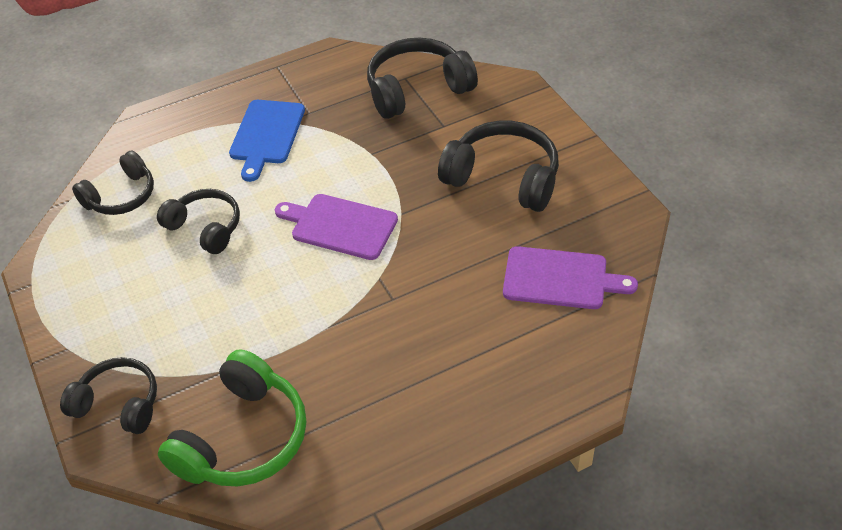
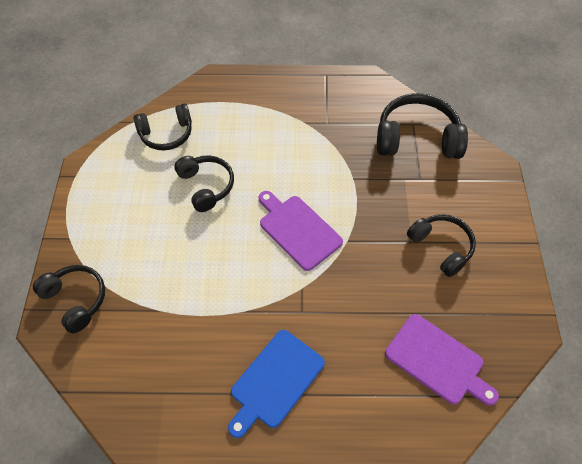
camera: 25 degrees right, 10 degrees up
(243, 438) = (137, 373): green headphones -> none
(266, 135) = (288, 129): blue cutting board -> blue cutting board (275, 381)
(503, 178) = (441, 247): black headphones -> black headphones, size x0.66

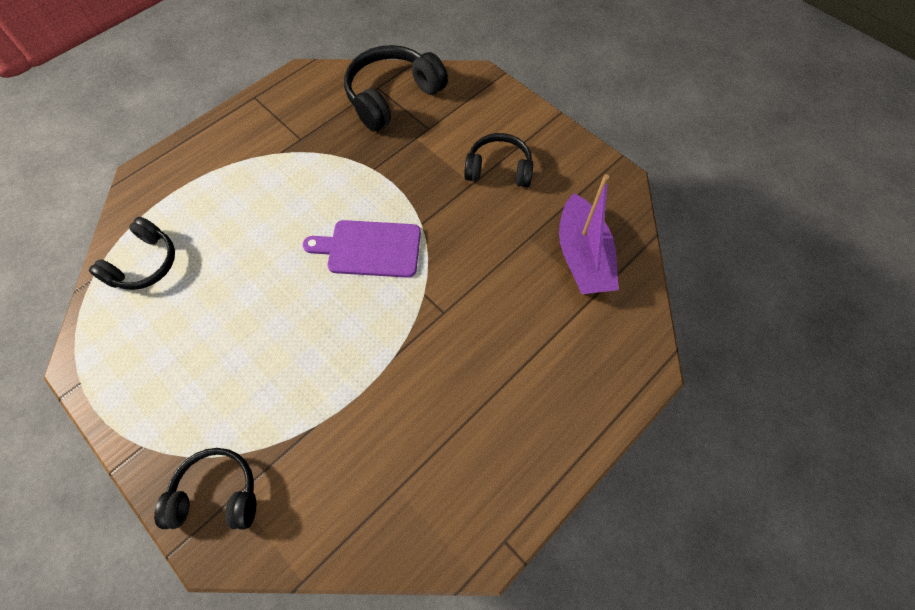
camera: 45 degrees left, 5 degrees up
(206, 186) = (241, 279): black headphones -> none
(275, 381) = (481, 386): blue cutting board -> none
(437, 361) = (582, 257): purple cutting board -> purple boat

